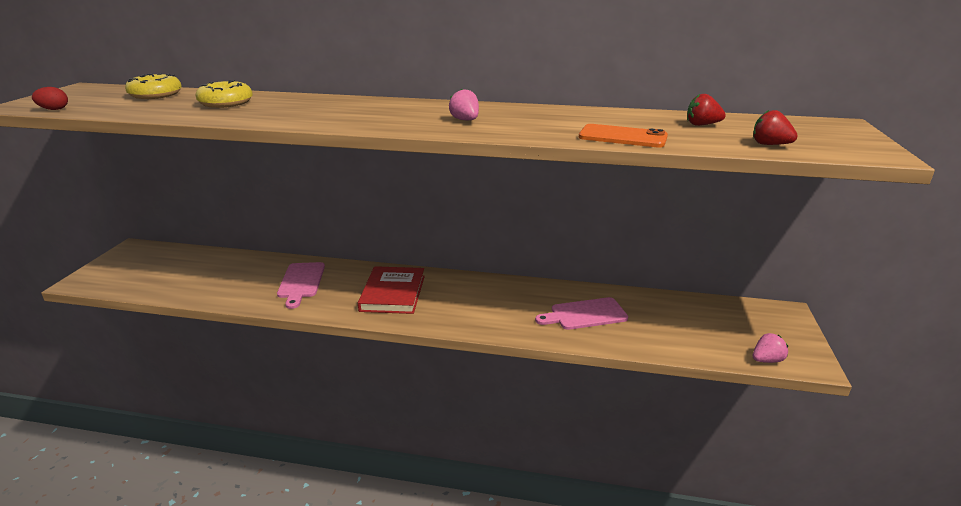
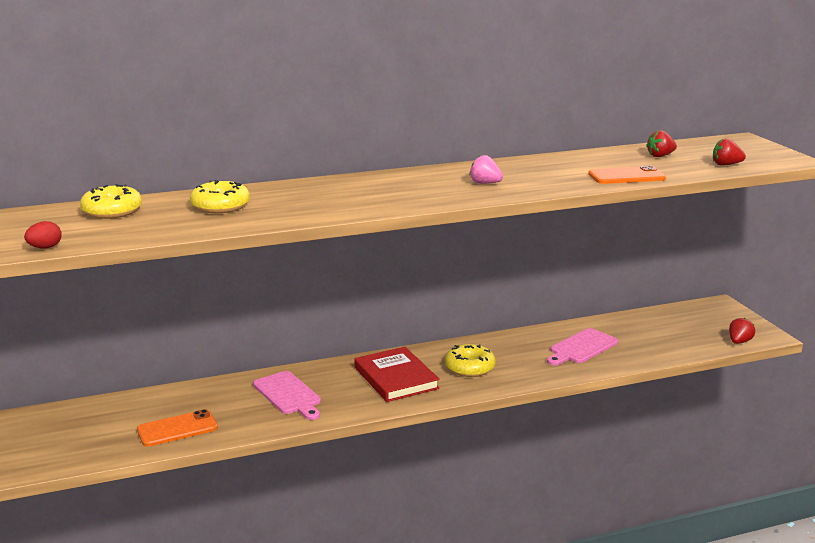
camera: 30 degrees left, 5 degrees down
(198, 285) = (177, 429): none -> orange phone
(462, 303) = (470, 368): none -> yellow donut
(766, 360) = (739, 342): pink strawberry -> red strawberry

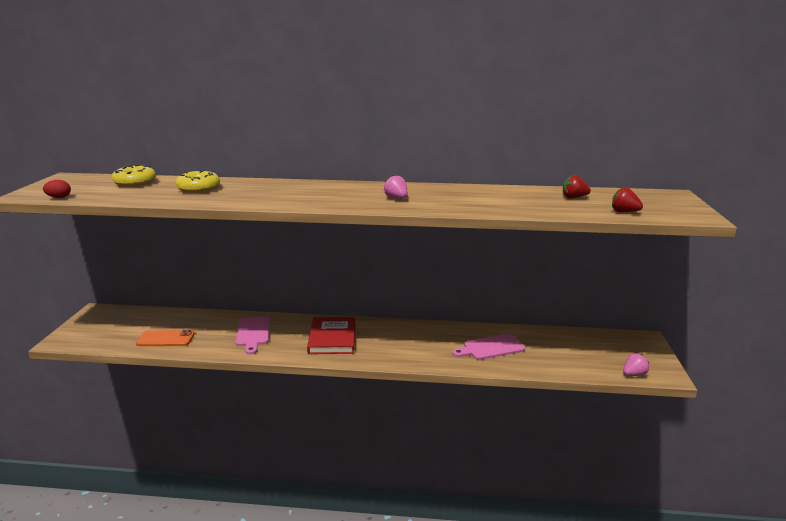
camera: 25 degrees right, 0 degrees up
(470, 368) = (391, 343): yellow donut -> none
(626, 176) = (518, 209): orange phone -> none
(739, 342) = (634, 374): red strawberry -> pink strawberry

